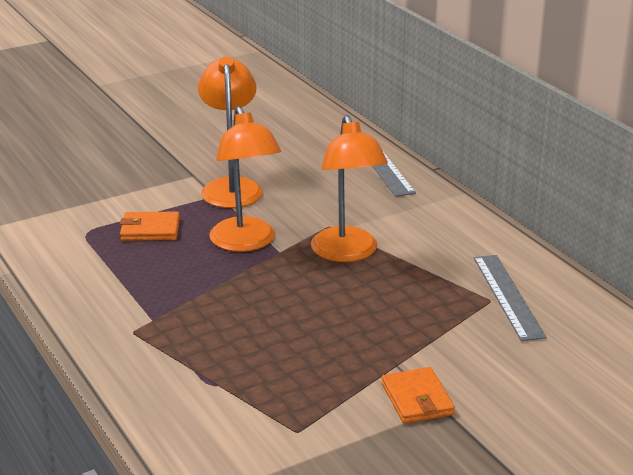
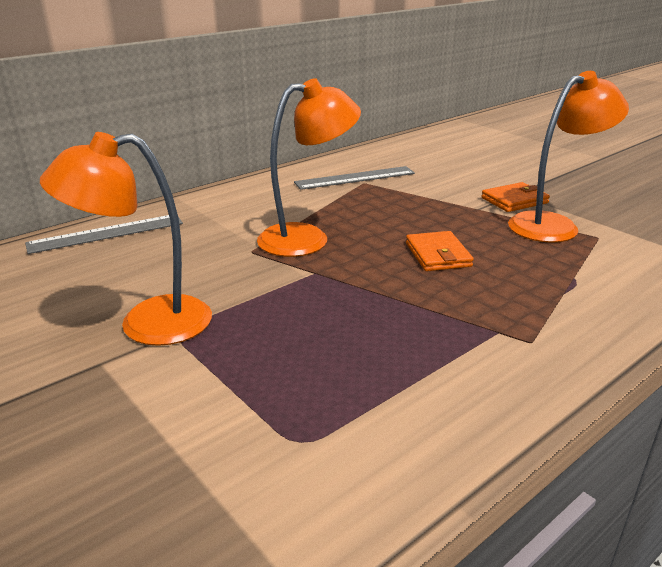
camera: 100 degrees left, 0 degrees up
(150, 230) = (281, 373): orange wallet -> orange wallet (438, 255)
(246, 243) = (300, 294): orange lamp -> orange lamp (554, 225)

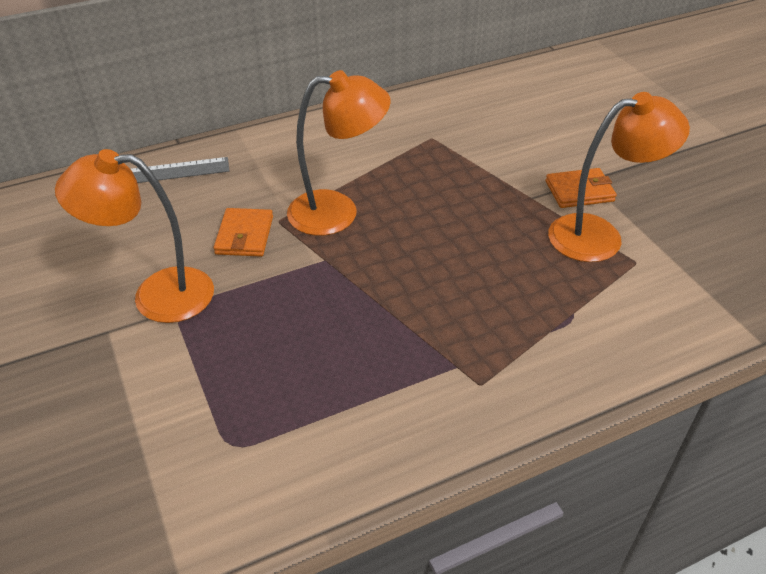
camera: 15 degrees right, 15 degrees up
(355, 178) = (426, 128): grey ruler -> none
(438, 255) = (453, 257): orange wallet -> orange wallet (244, 235)

